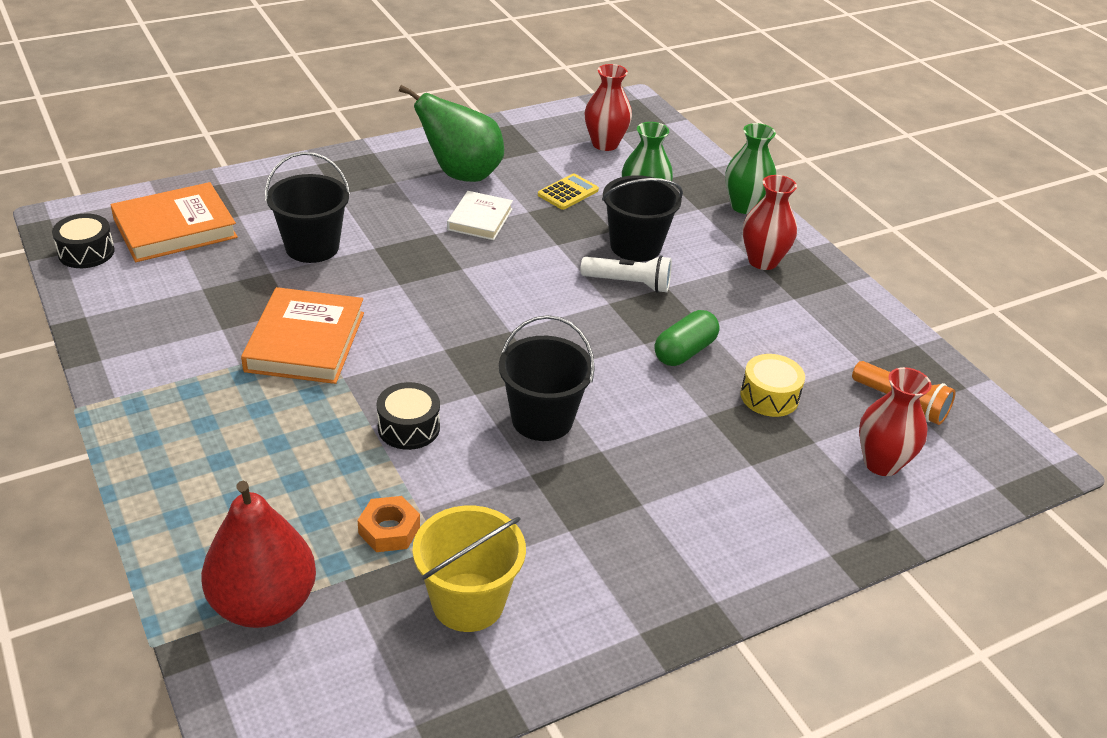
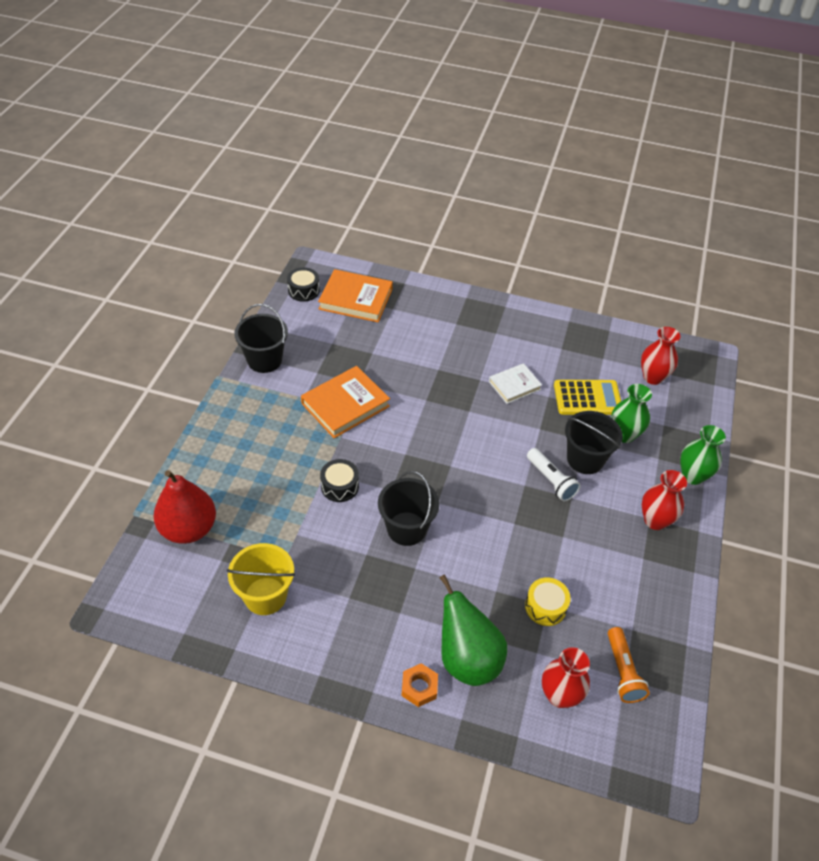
camera: 45 degrees right, 10 degrees up
(312, 247) = (407, 350): black bucket -> black bucket (264, 360)
(389, 530) = (273, 533): orange nut -> orange nut (419, 687)
(461, 174) = (538, 349): green pear -> green pear (467, 659)
(568, 192) = (587, 398): yellow calculator -> yellow calculator, size x1.62
(684, 351) = (531, 544): green capsule -> none

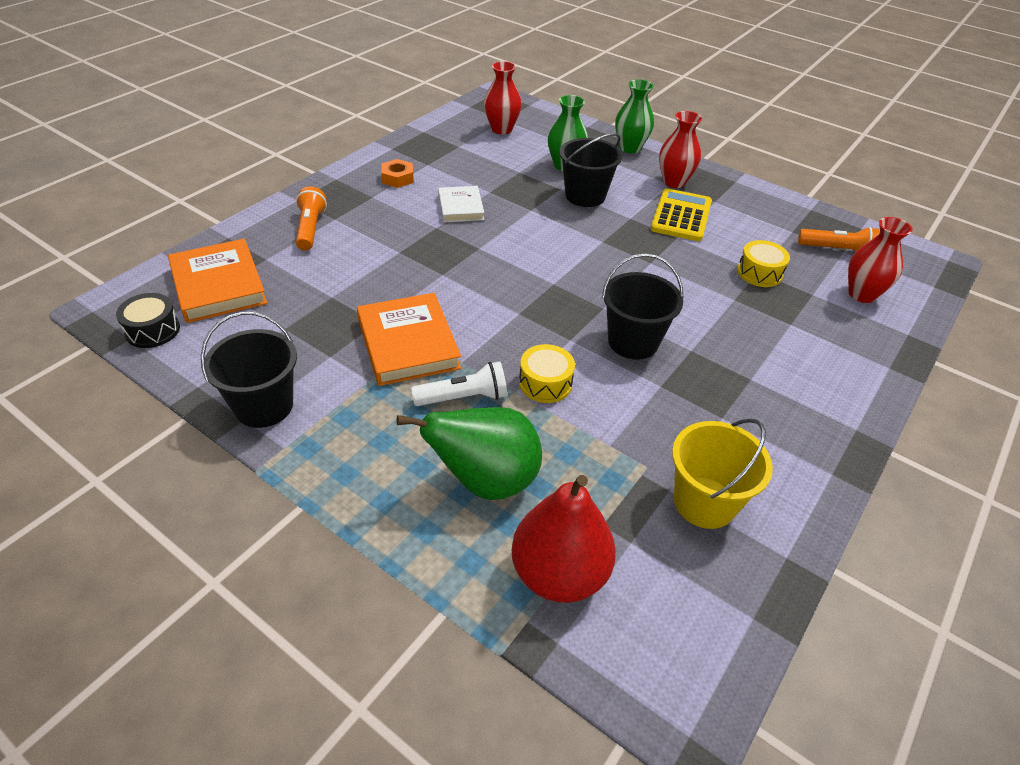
camera: 70 degrees left, 5 degrees down
(339, 486) = (545, 383): black drum -> yellow drum
(355, 299) = (218, 285): orange book -> orange book turned 60 degrees counterclockwise
(419, 687) = (851, 389): orange nut -> orange nut (397, 178)
(437, 316) = (310, 229): none -> orange flashlight
(467, 659) = (817, 343): green pear -> green pear (485, 481)
(551, 480) = (603, 223): white flashlight -> white flashlight (463, 398)
(587, 398) = (506, 170): yellow calculator -> yellow calculator (681, 216)

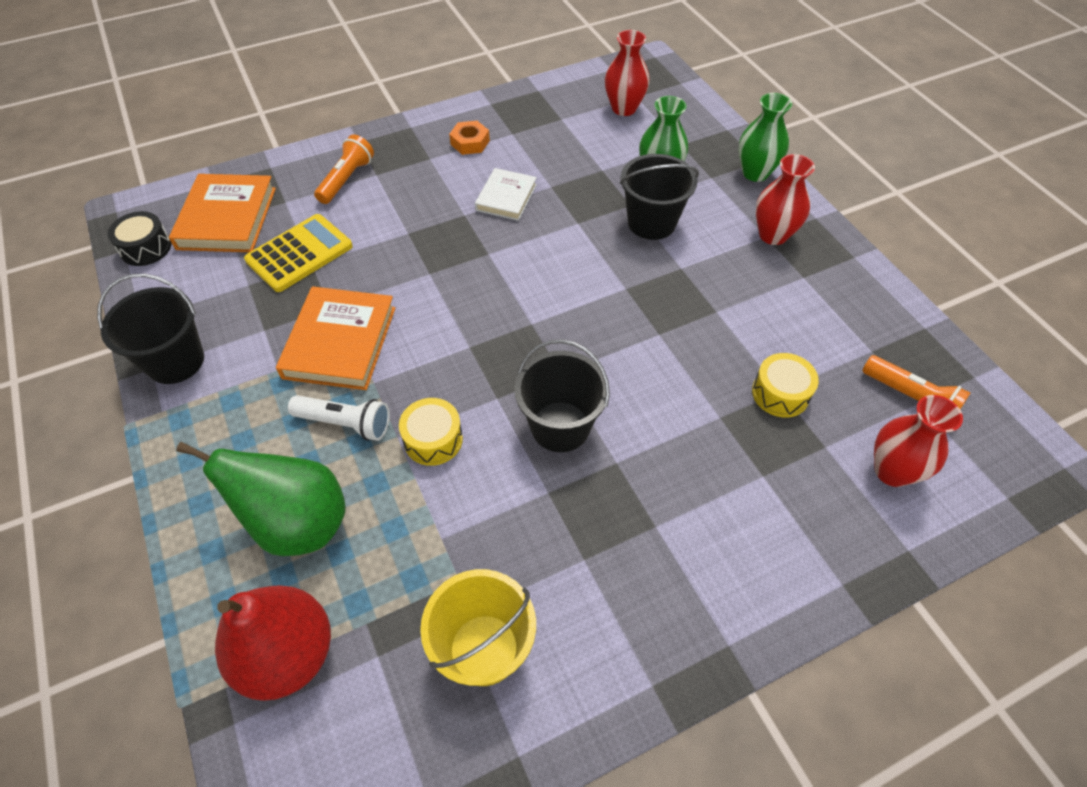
camera: 30 degrees right, 10 degrees up
(681, 216) = (745, 284): yellow calculator -> yellow calculator (299, 253)

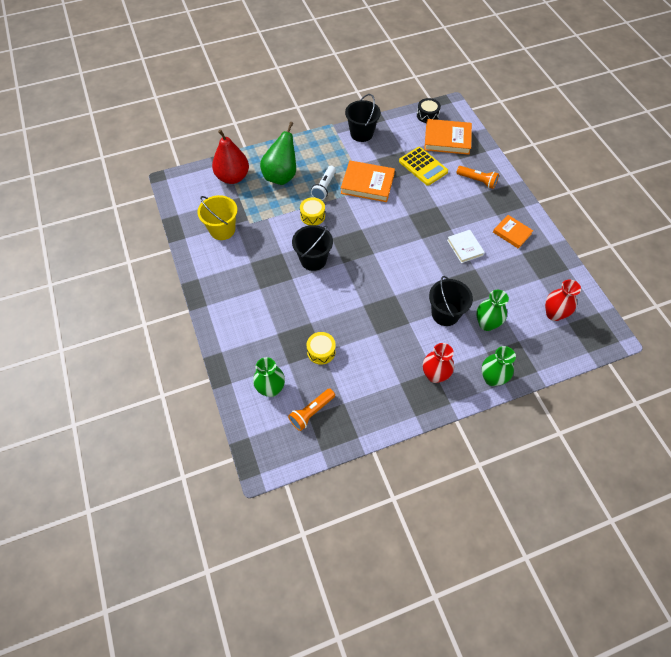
camera: 95 degrees right, 5 degrees up
(470, 142) = (512, 233): orange nut -> orange book
(506, 197) = (465, 247): white book -> white book turned 45 degrees clockwise
(892, 471) = (271, 389): red vase -> green vase

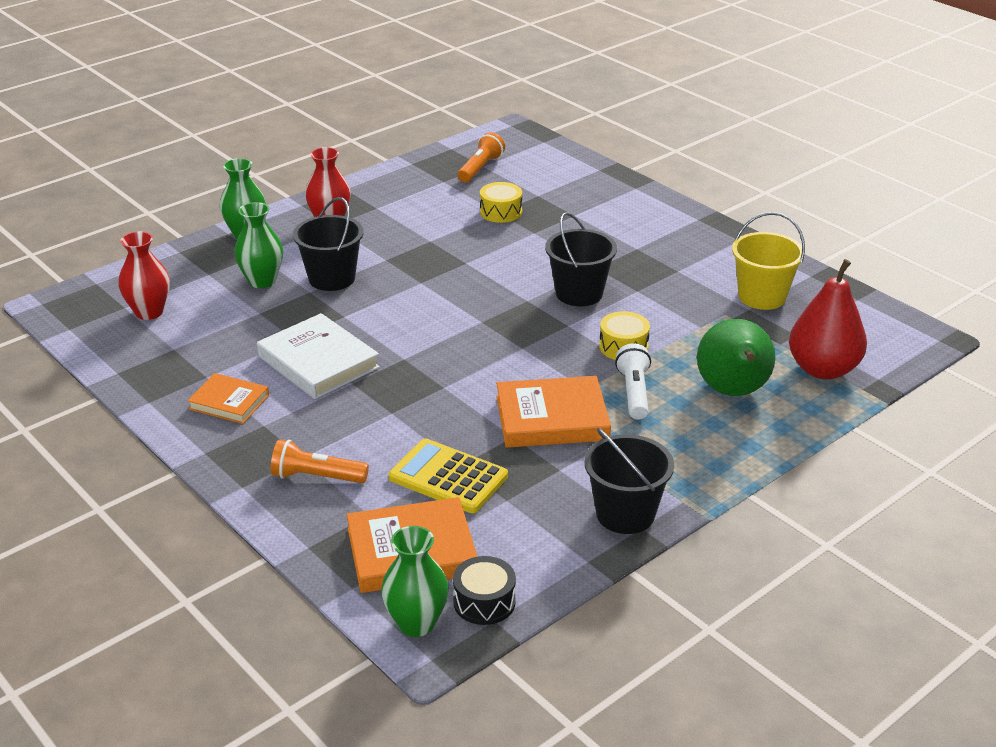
camera: 160 degrees right, 25 degrees down
(271, 389) = (545, 174): green vase -> green vase (416, 623)
(465, 247) = (318, 362): white book -> white book, size x1.62

